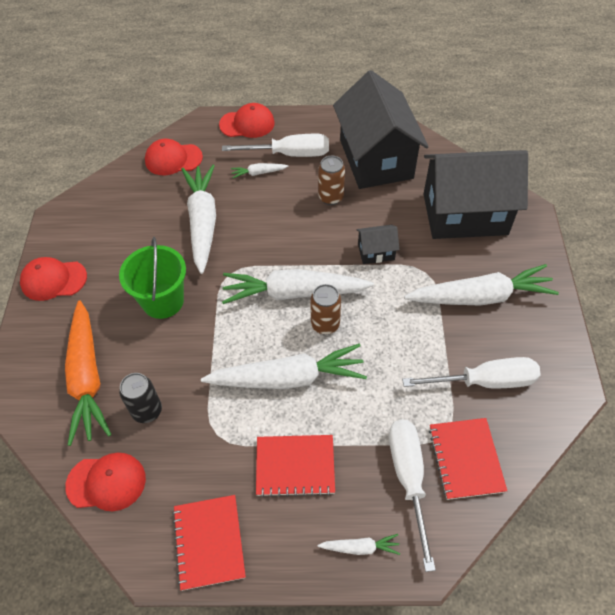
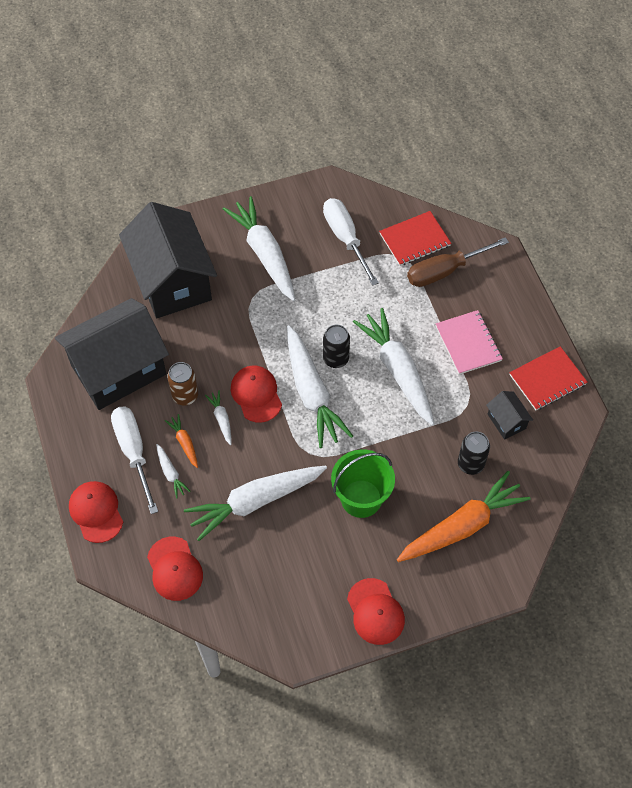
camera: 110 degrees left, 5 degrees up
(106, 482) = (539, 467): red cap -> red cap (256, 394)
(283, 187) = (184, 443): none -> orange carrot
(295, 466) = (468, 343): red notebook -> pink notebook
(325, 324) = (335, 359): brown can -> black can
(360, 547) = (506, 288): white carrot -> white carrot (221, 419)
(376, 252) = (242, 340): black house -> black house (506, 421)
(408, 478) = (444, 271): white screwdriver -> brown screwdriver

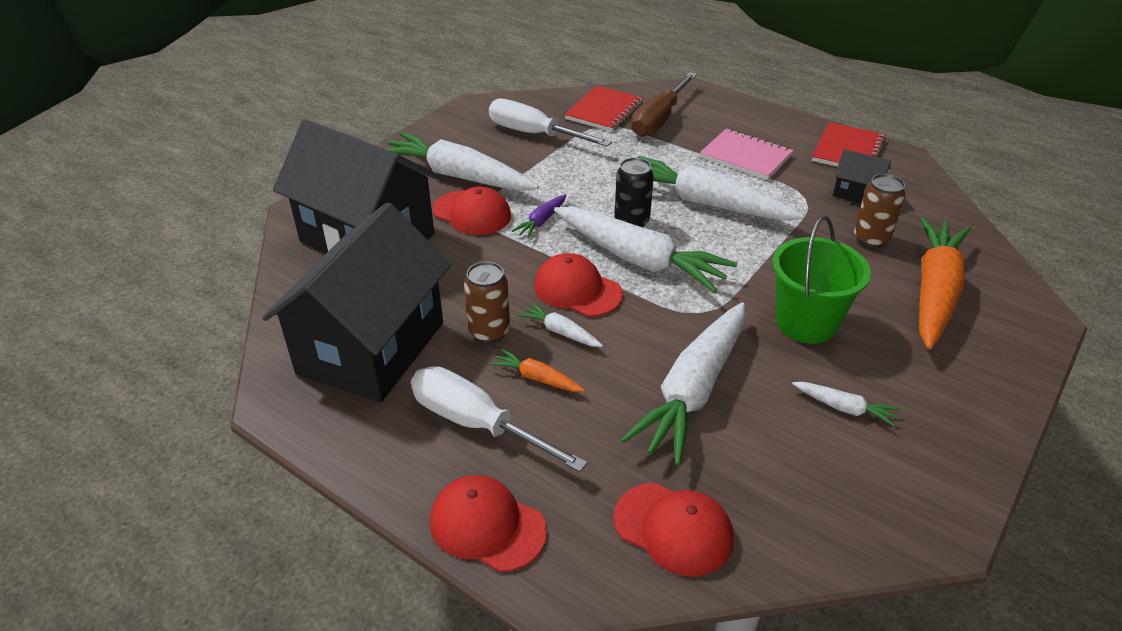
camera: 35 degrees left, 20 degrees down
(171, 473) = (552, 420): white carrot -> white carrot (844, 408)
(282, 326) = (541, 221): none -> purple carrot
(375, 612) = (964, 422): red cap -> red cap (472, 213)
(470, 464) = (871, 239): black can -> brown can

